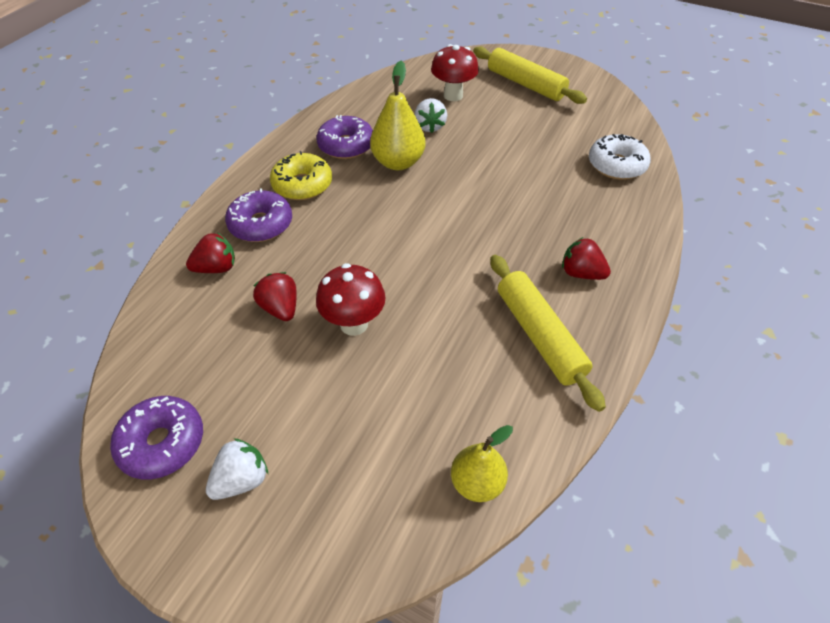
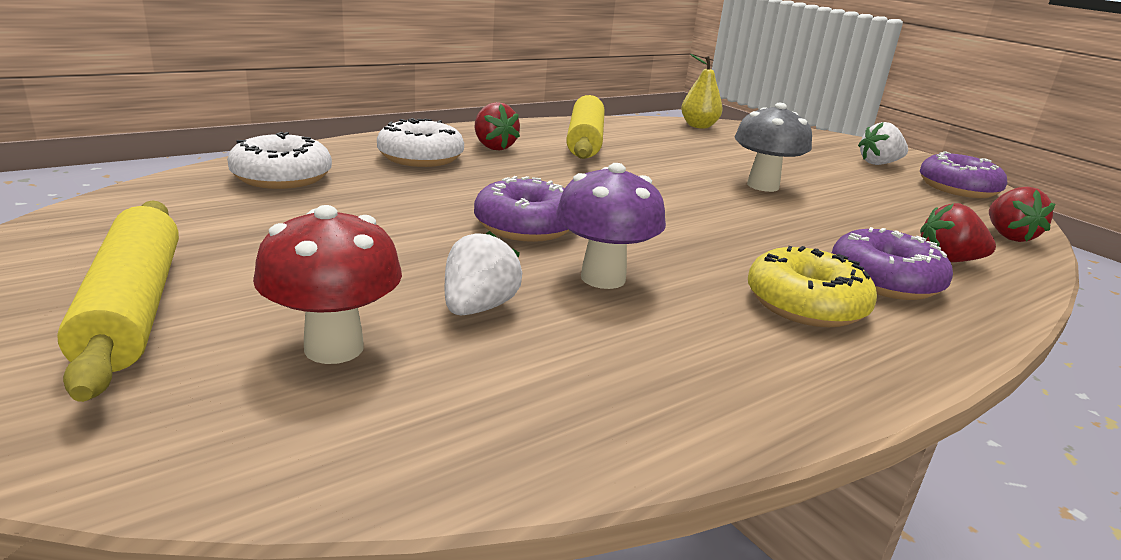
camera: 155 degrees left, 25 degrees down
(280, 308) = (848, 213): red strawberry -> red strawberry (1008, 236)
(346, 146) = (690, 335): purple donut -> purple donut (525, 226)
(354, 324) = (762, 186): red mushroom -> grey mushroom
(398, 162) = (603, 278): yellow pear -> purple mushroom
(596, 227) = (420, 157): none -> white donut

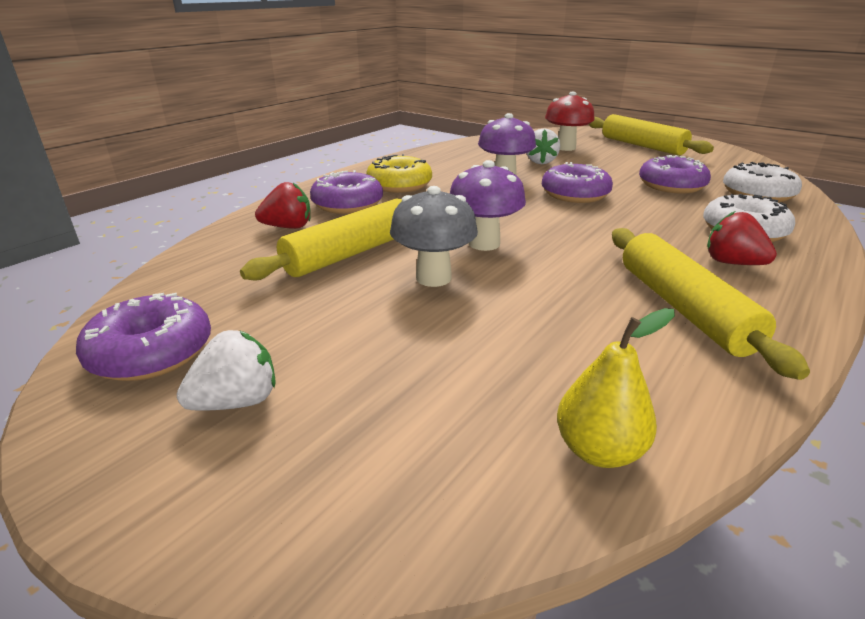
camera: 165 degrees right, 5 degrees up
(358, 209) = (671, 186): none -> purple donut
(703, 199) = (484, 243): none -> purple mushroom
(847, 217) = (351, 253): none -> yellow rolling pin
(1008, 236) = (194, 267): red strawberry -> none

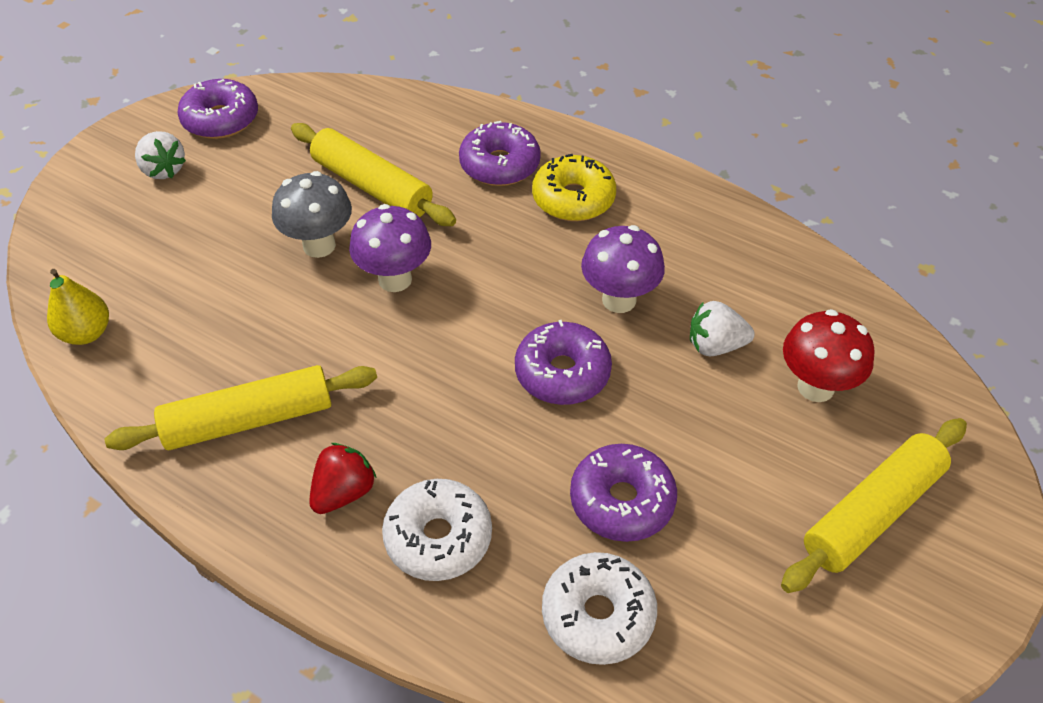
camera: 85 degrees right, 20 degrees up
(288, 227) = (432, 134): red strawberry -> none

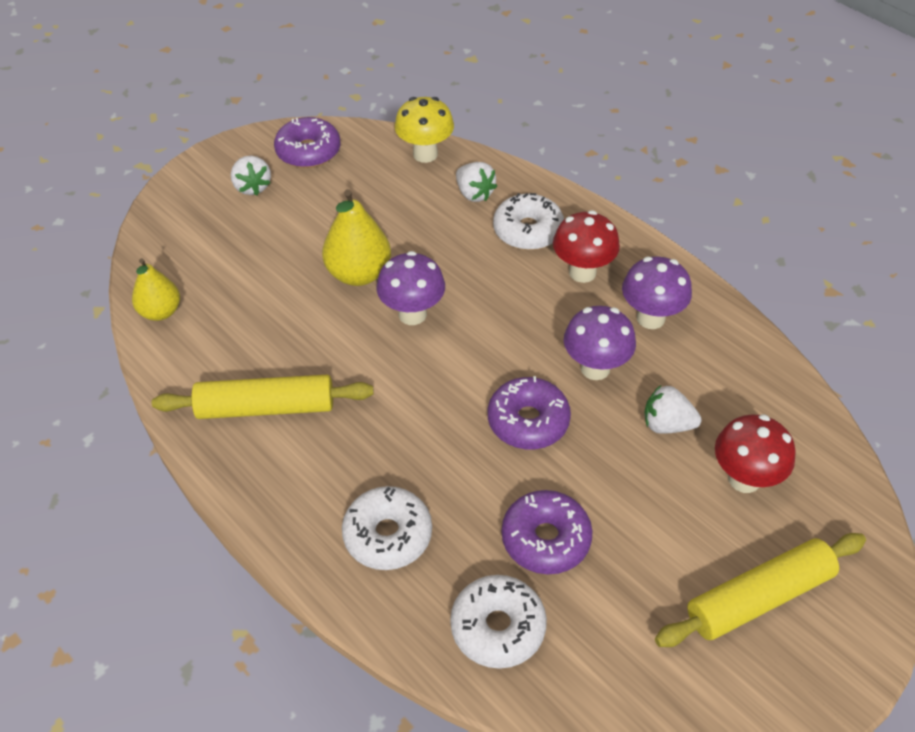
camera: 15 degrees right, 0 degrees up
(319, 245) = (359, 274): grey mushroom -> yellow pear
(344, 492) = (323, 482): red strawberry -> none
(359, 101) = (425, 154): none -> yellow mushroom
(372, 186) = (415, 231): yellow rolling pin -> none
(427, 135) = (474, 194): none -> white strawberry
(499, 165) = (528, 231): purple donut -> white donut
(573, 199) = (582, 272): yellow donut -> red mushroom
(662, 234) = (650, 318): none -> purple mushroom

